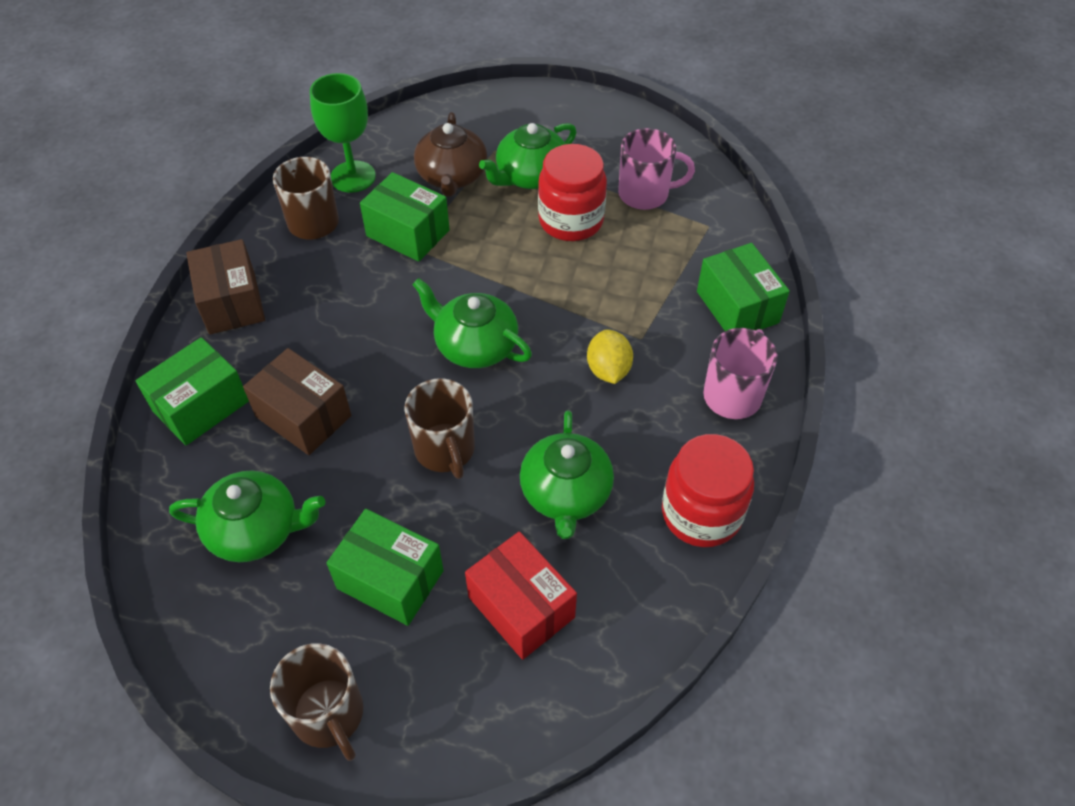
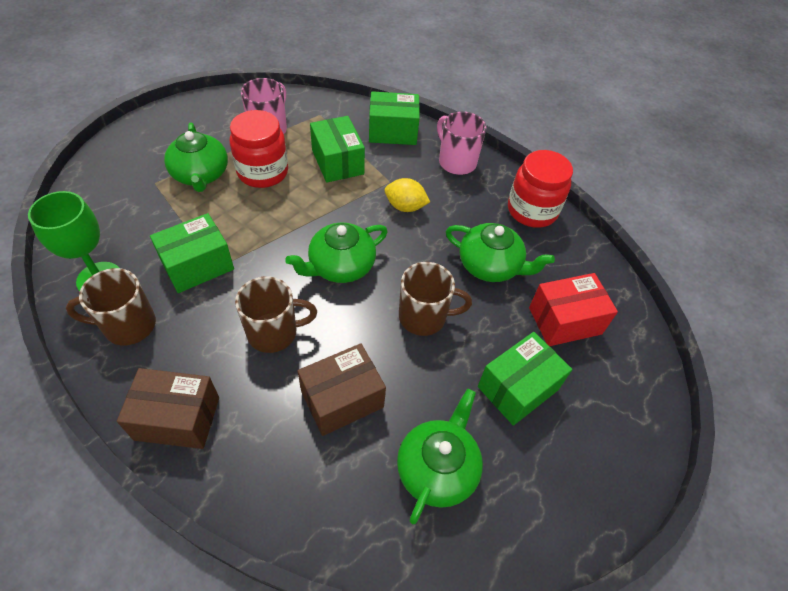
camera: 70 degrees left, 0 degrees up
(201, 406) = (284, 478): green box -> green box (337, 162)
(329, 715) = (613, 463): brown mug -> brown mug (274, 332)
(452, 176) = (160, 217): brown teapot -> none

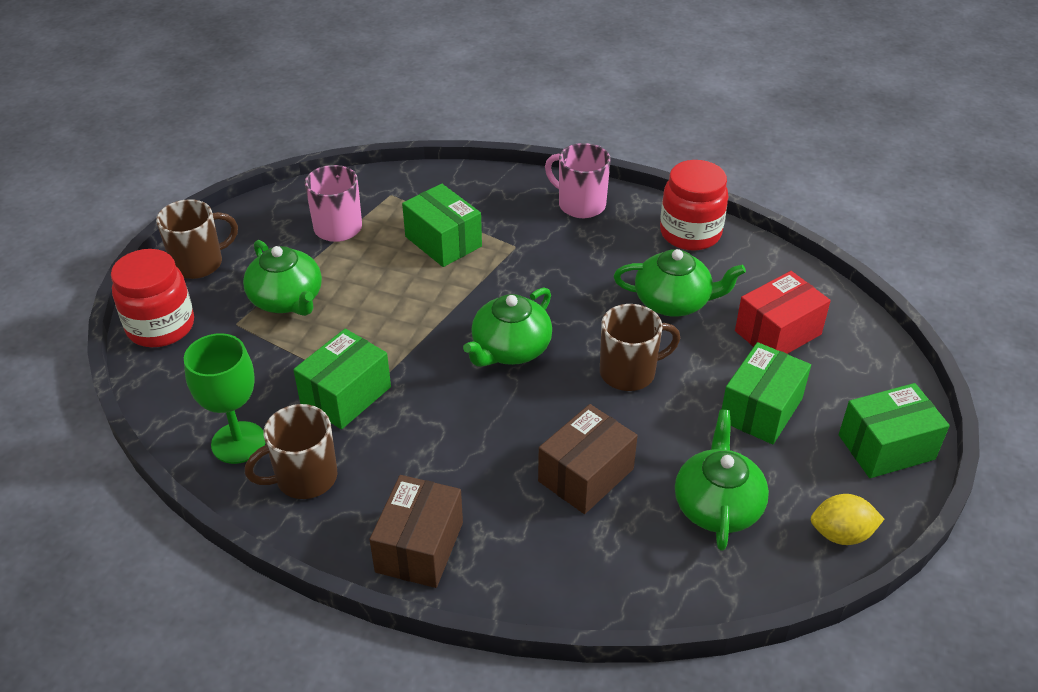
camera: 15 degrees left, 10 degrees down
(177, 418) = (419, 547): brown box -> brown box turned 60 degrees counterclockwise
(263, 172) = (361, 276): red jar -> red jar (161, 326)
(274, 332) = (475, 435): brown mug -> brown mug (199, 263)
(393, 131) = (489, 191): green box -> green box (886, 447)
(405, 207) = (548, 268): yellow lemon -> yellow lemon (841, 534)

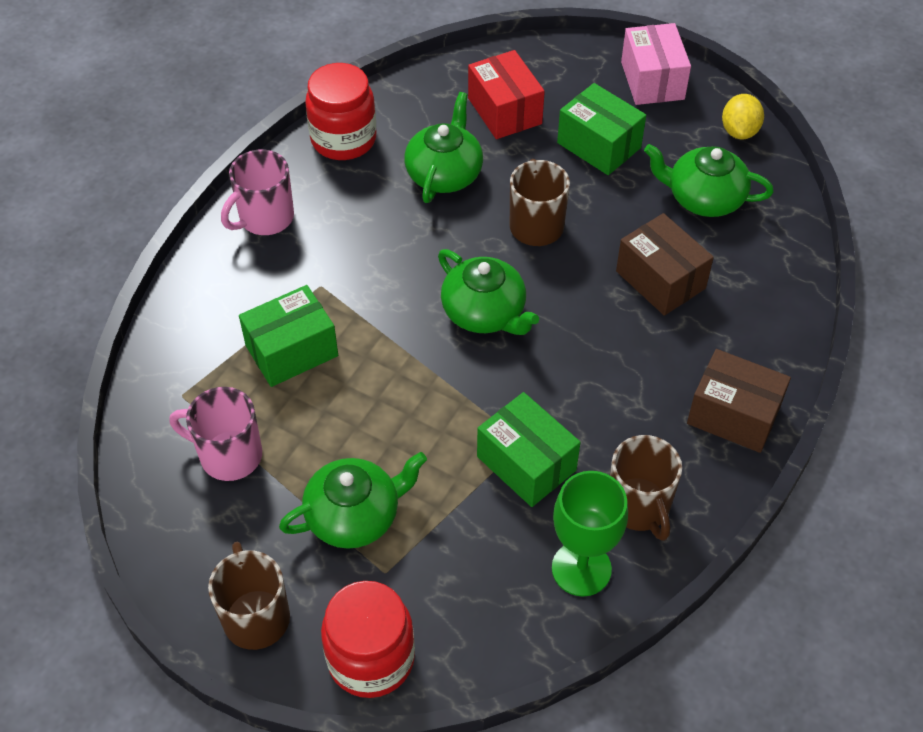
camera: 80 degrees left, 10 degrees up
(886, 447) = (652, 80): green box -> pink box

